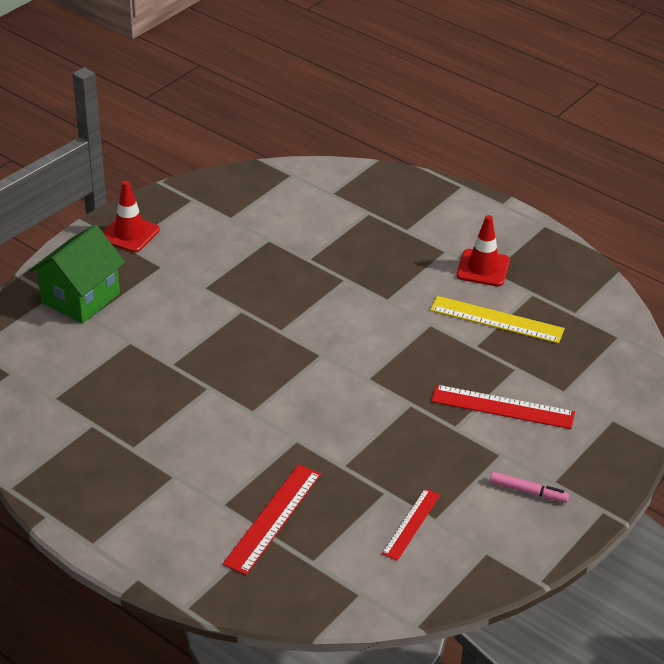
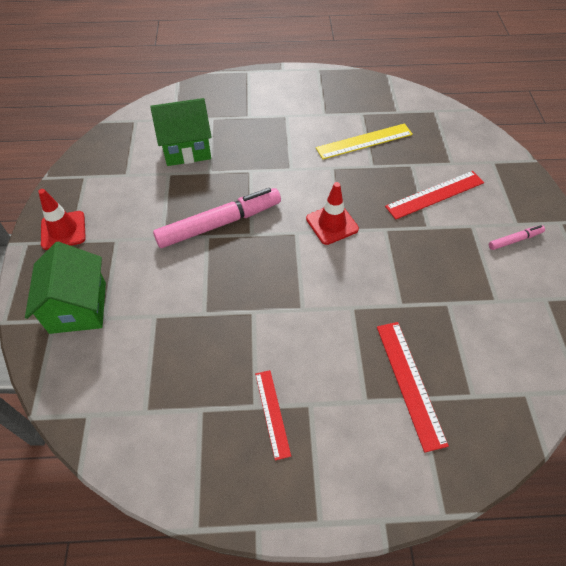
camera: 40 degrees left, 15 degrees up
(263, 306) = (219, 223): none -> pink marker
(310, 226) = (186, 148): none -> green house
(411, 524) = (488, 315): red ruler -> red ruler (272, 413)
(483, 268) = (318, 114): red traffic cone -> red traffic cone (332, 224)

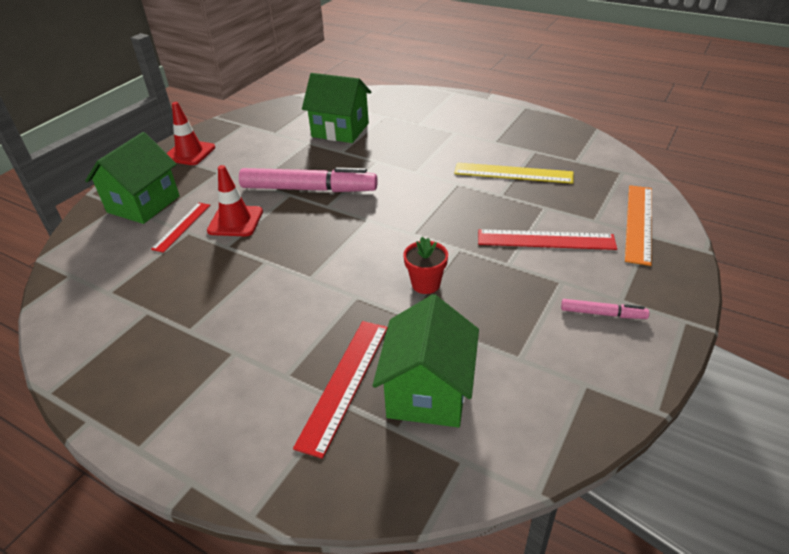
camera: 35 degrees right, 15 degrees down
(272, 413) = (196, 342): red ruler -> red ruler (182, 226)
(332, 224) = (409, 225): red traffic cone -> red traffic cone (235, 221)
(390, 272) = (425, 284): none -> red flower pot
(466, 357) = (428, 392): none -> green house
(479, 153) = (639, 223): none -> orange ruler

